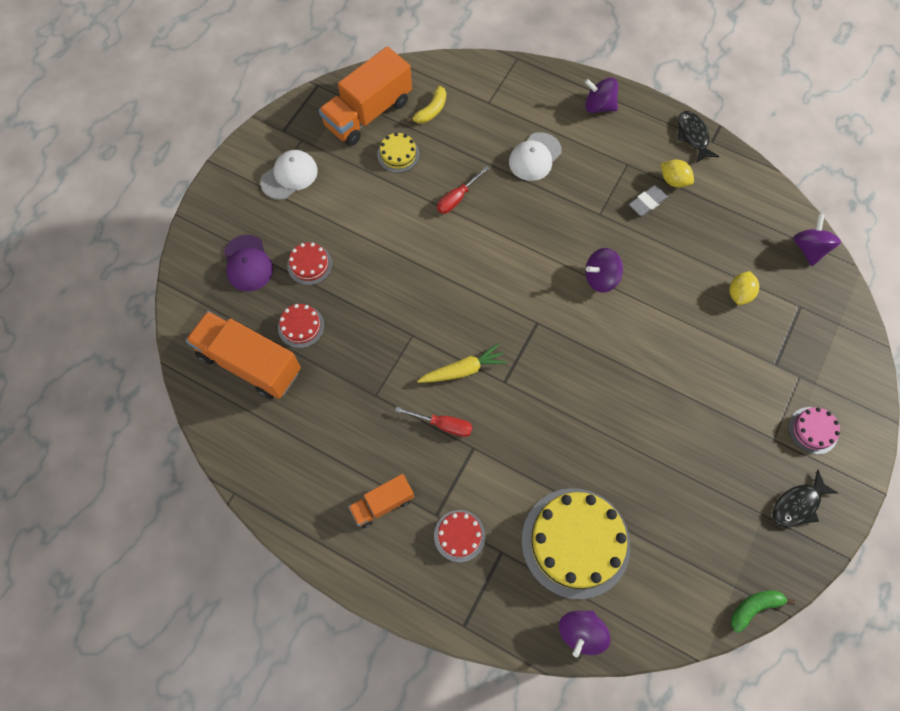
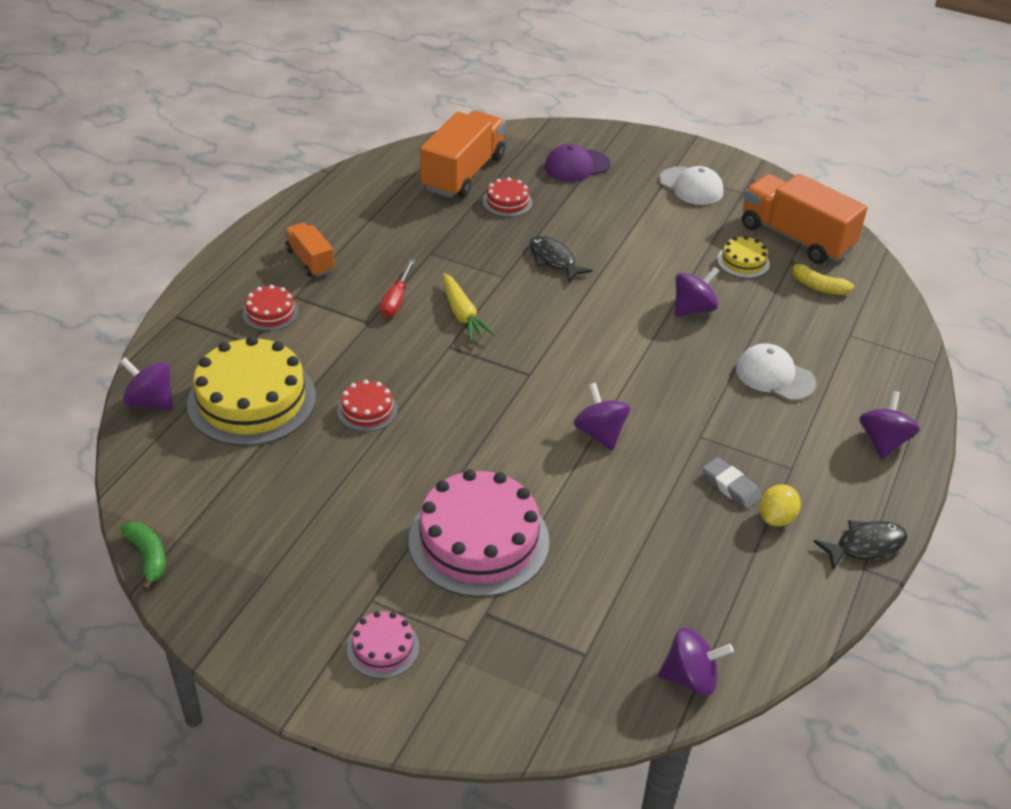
camera: 85 degrees right, 25 degrees down
(309, 264) = (581, 204): red cake -> red cake (367, 410)
(457, 198) = (693, 309): red screwdriver -> purple spinning top
(712, 366) = (479, 540): none -> pink cake
(739, 294) = (596, 580): yellow lemon -> none
(798, 504) = (276, 617): black fish -> black fish (553, 260)

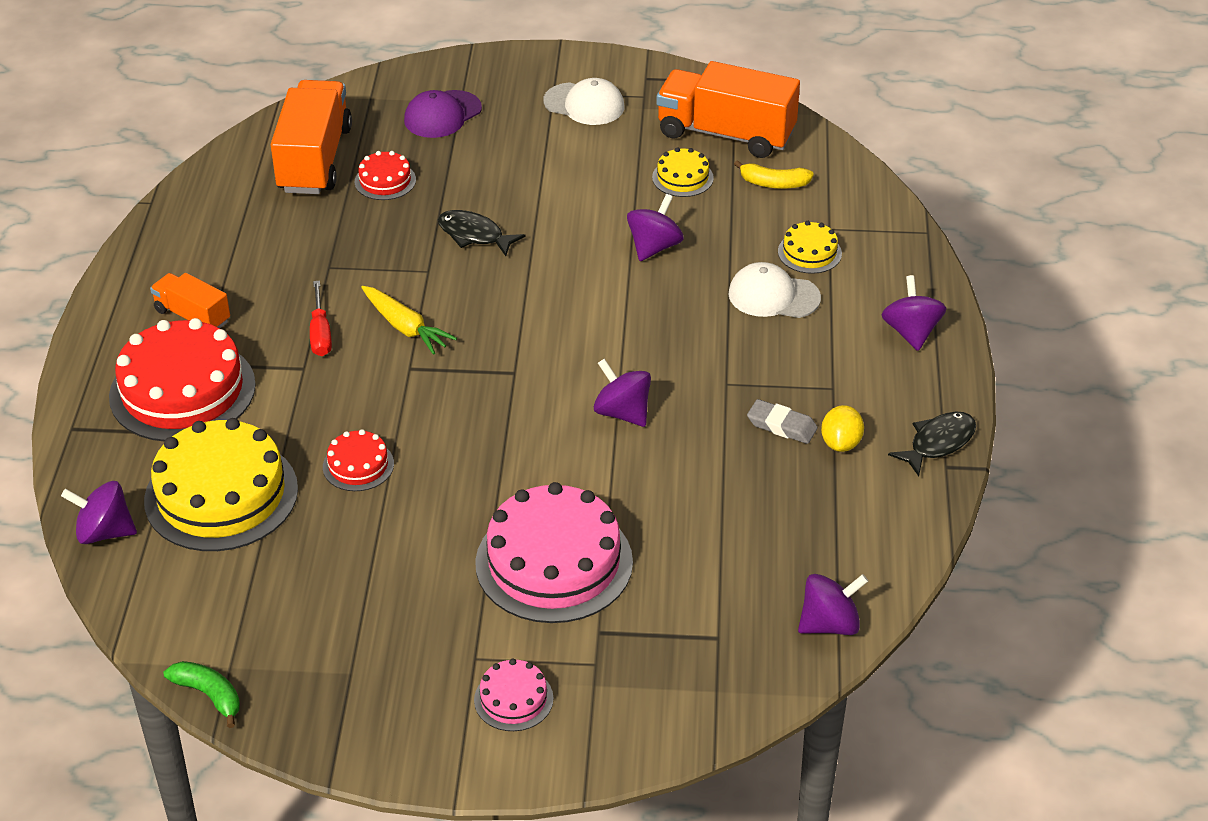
camera: 20 degrees left, 0 degrees up
(270, 312) = (182, 390): red cake -> red cake, size x2.11
(822, 349) = (809, 252): none -> yellow cake

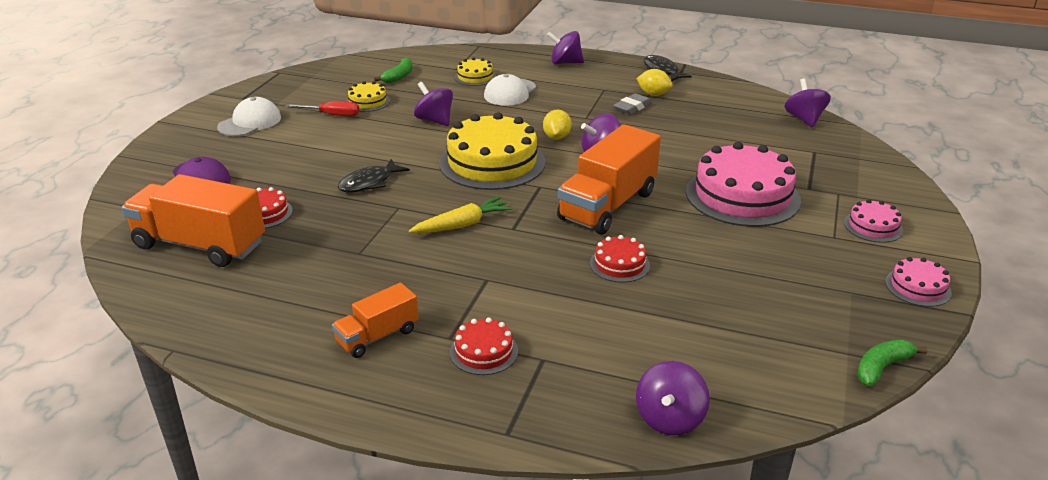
camera: 75 degrees left, 10 degrees down
(182, 390) = (484, 351): red cake -> red cake, size x0.47
(221, 494) = (635, 340): yellow cake -> yellow cake (492, 162)
(320, 333) = (446, 266): red screwdriver -> red screwdriver (332, 115)
(376, 738) = (918, 287): none -> pink cake
(652, 365) = (556, 137): none -> yellow lemon
(726, 134) = (333, 82): orange truck -> orange truck (607, 206)
(774, 183) = (399, 76): yellow banana -> green banana

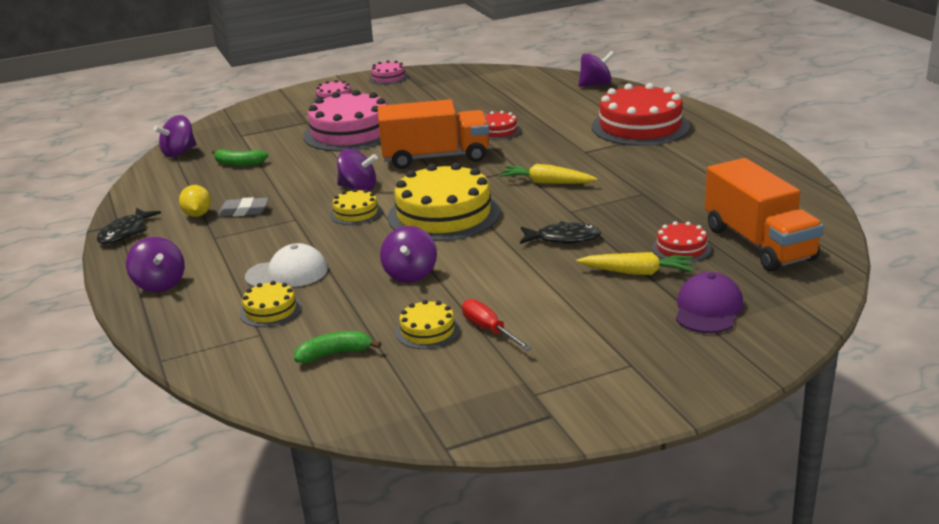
camera: 130 degrees left, 5 degrees down
(250, 122) = (587, 364): white cap -> none
(279, 181) = (637, 272): none -> yellow carrot
(377, 336) = (689, 150): orange truck -> none
(484, 351) = (640, 126): red cake -> red cake, size x2.11
(556, 137) = (356, 213): yellow lemon -> yellow cake
(881, 368) = (476, 68): green banana -> green banana (239, 163)

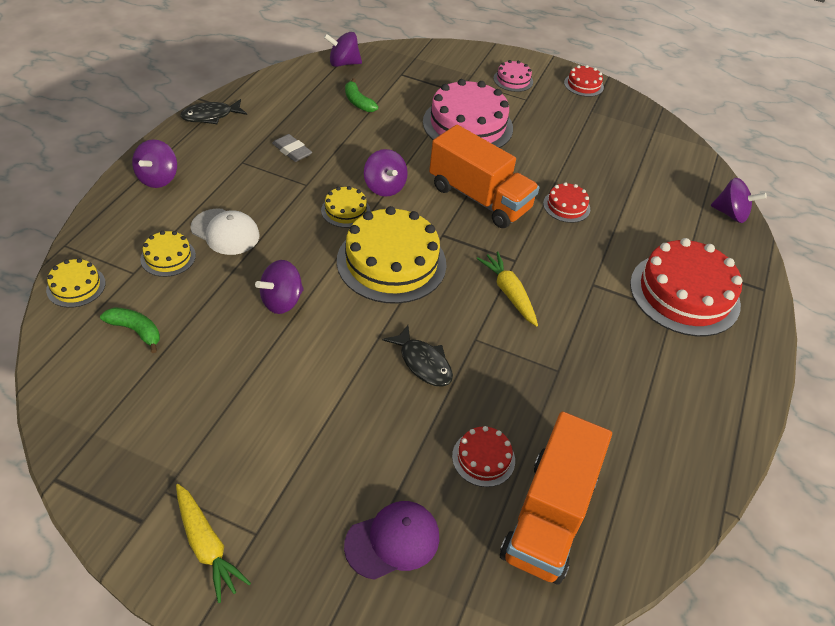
camera: 40 degrees right, 20 degrees up
(197, 214) = (266, 132): yellow lemon -> none
(388, 78) = (583, 85): pink cake -> red cake
(427, 331) = (207, 364): yellow cake -> yellow cake (76, 286)
(489, 330) = (237, 402): red screwdriver -> none
(637, 272) = (411, 449): yellow carrot -> yellow carrot (207, 545)

